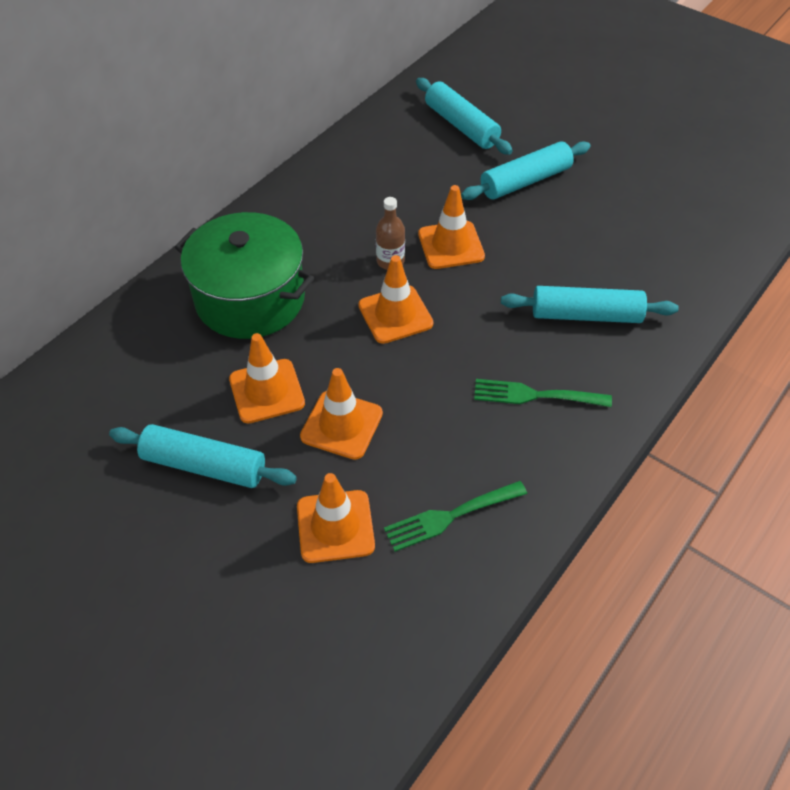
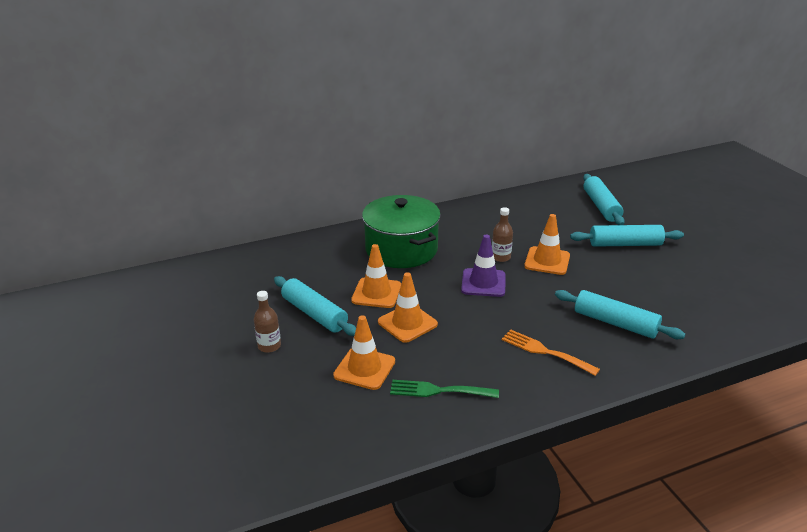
camera: 30 degrees right, 20 degrees down
(178, 551) = (269, 346): none -> brown bottle
(395, 314) = (483, 283): orange traffic cone -> purple traffic cone
(535, 395) = (545, 351): green fork -> orange fork

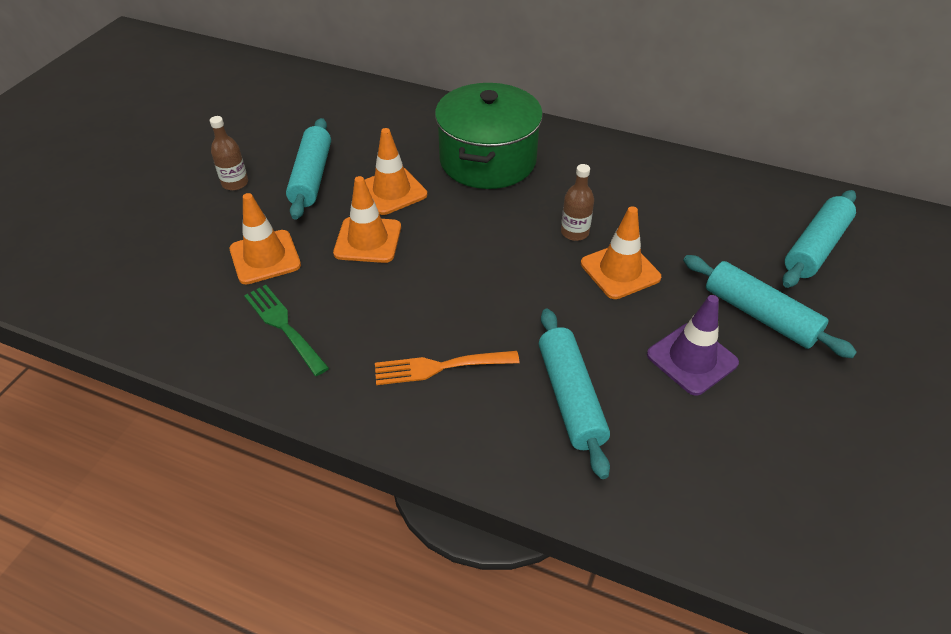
camera: 45 degrees right, 15 degrees up
(483, 283) = (507, 248): purple traffic cone -> purple traffic cone (692, 359)
(545, 351) = (439, 367): orange fork -> orange fork turned 90 degrees counterclockwise

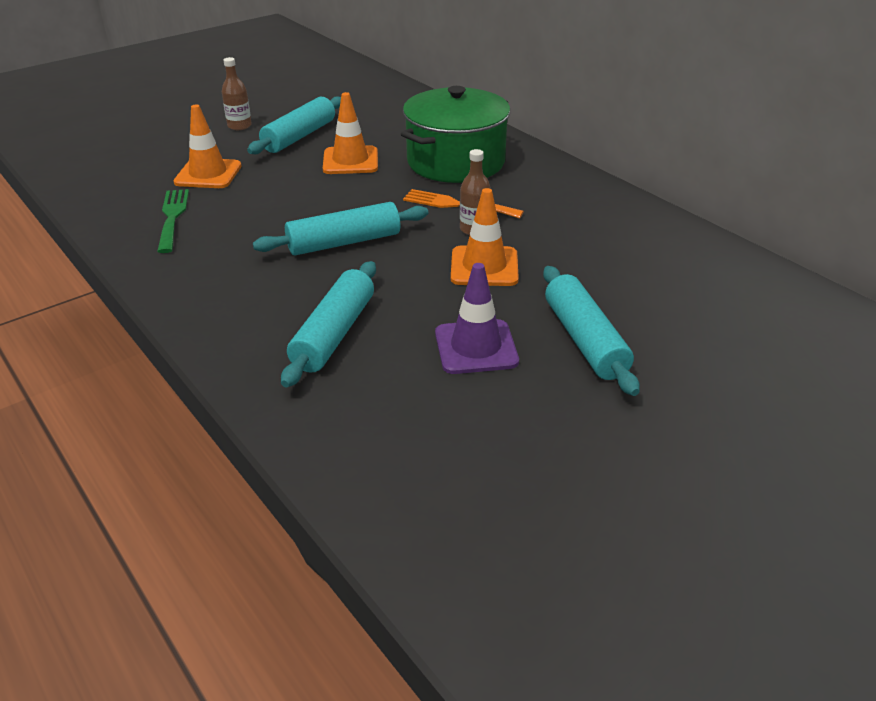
camera: 30 degrees right, 10 degrees down
(368, 240) = (295, 185): orange traffic cone -> none
(439, 367) = (253, 278): orange fork -> orange fork (457, 205)
(815, 247) = (712, 311): turquoise rolling pin -> turquoise rolling pin (344, 242)

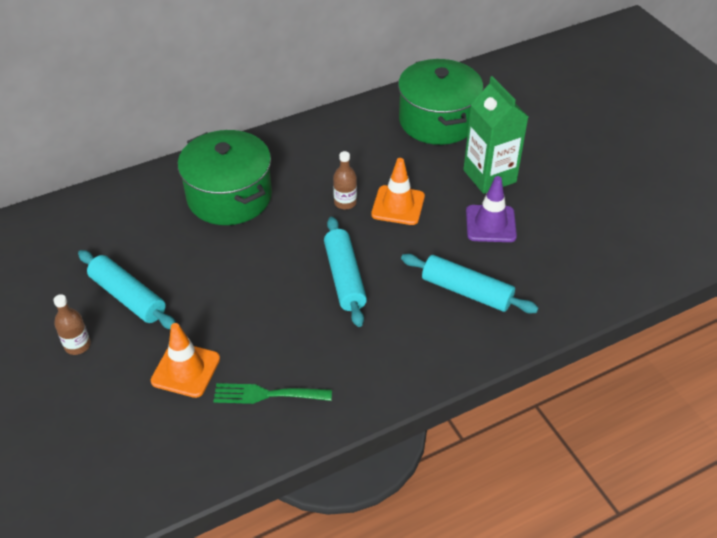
camera: 80 degrees left, 10 degrees up
(350, 161) = (199, 263): orange traffic cone -> none
(457, 205) = (304, 206): orange fork -> none
(584, 340) = (489, 176): turquoise rolling pin -> green carton
(687, 283) = (437, 120): none -> green pot

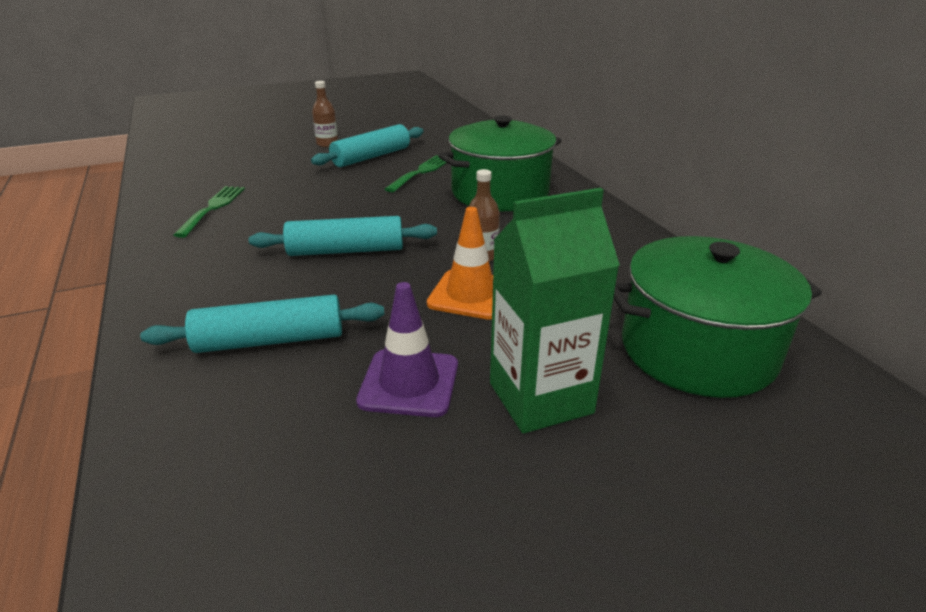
camera: 95 degrees right, 15 degrees down
(177, 252) = (421, 172): none -> green fork
(185, 370) = (271, 177): orange traffic cone -> none
(466, 291) = (270, 340): turquoise rolling pin -> turquoise rolling pin turned 45 degrees clockwise

